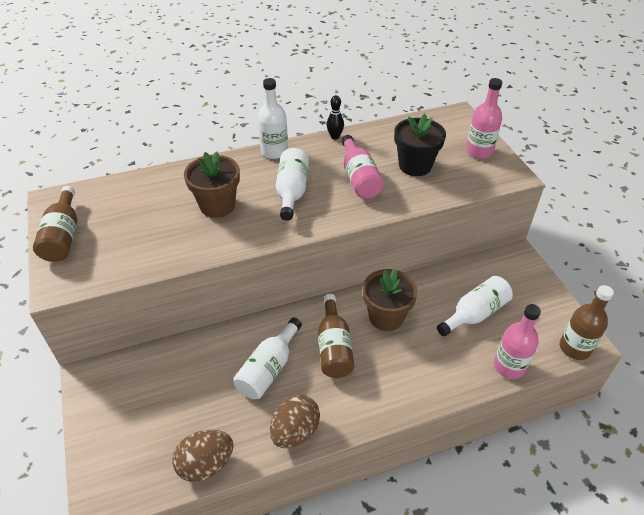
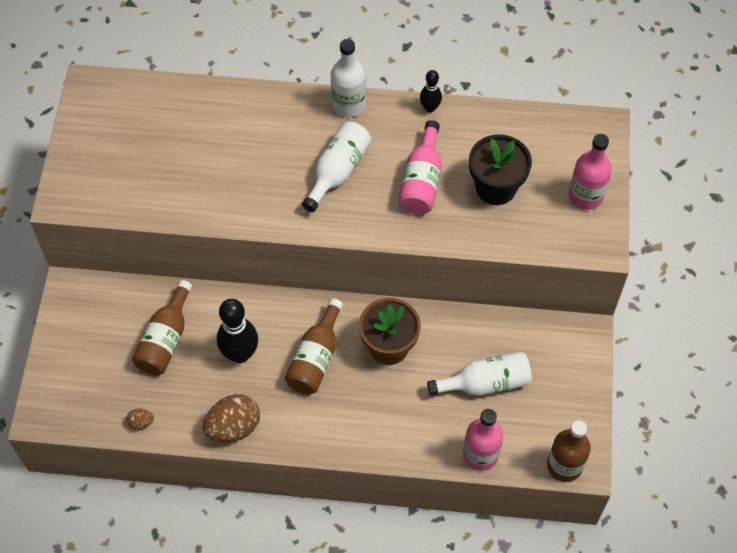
camera: 25 degrees right, 15 degrees up
(63, 236) = (85, 140): brown bottle -> brown bottle (165, 340)
(206, 464) = (141, 422): brown egg -> brown egg, size x0.46
(217, 205) = (251, 160): brown flower pot -> none
(268, 369) = (240, 354): white bottle -> black bowling pin

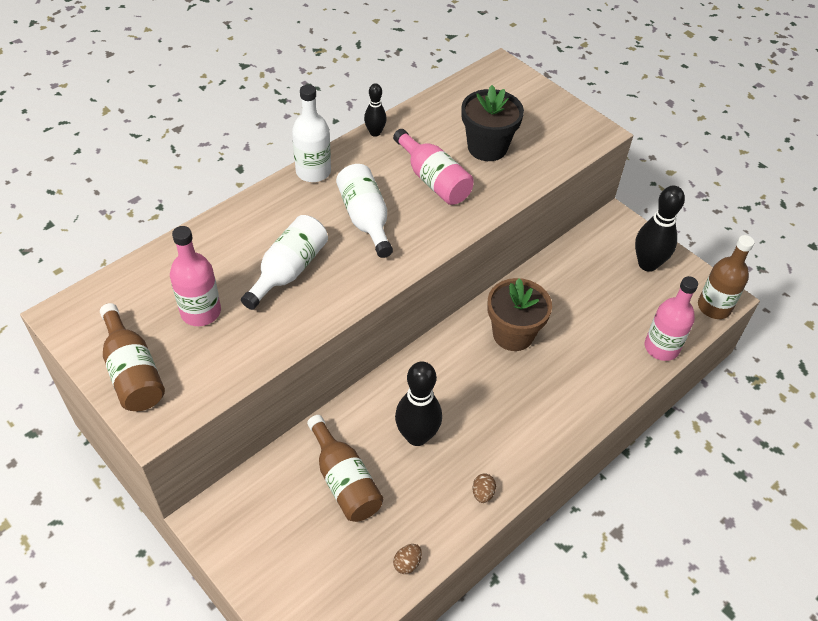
camera: 50 degrees left, 10 degrees down
(233, 427) = (482, 493): brown egg -> brown egg, size x0.46
(315, 358) = (475, 387): brown bottle -> brown bottle (133, 372)
(485, 383) = (603, 301): white bottle -> white bottle (289, 270)
(560, 388) = (647, 264): none -> black bowling pin
(585, 196) = (547, 111): pink bottle -> pink bottle (201, 312)

